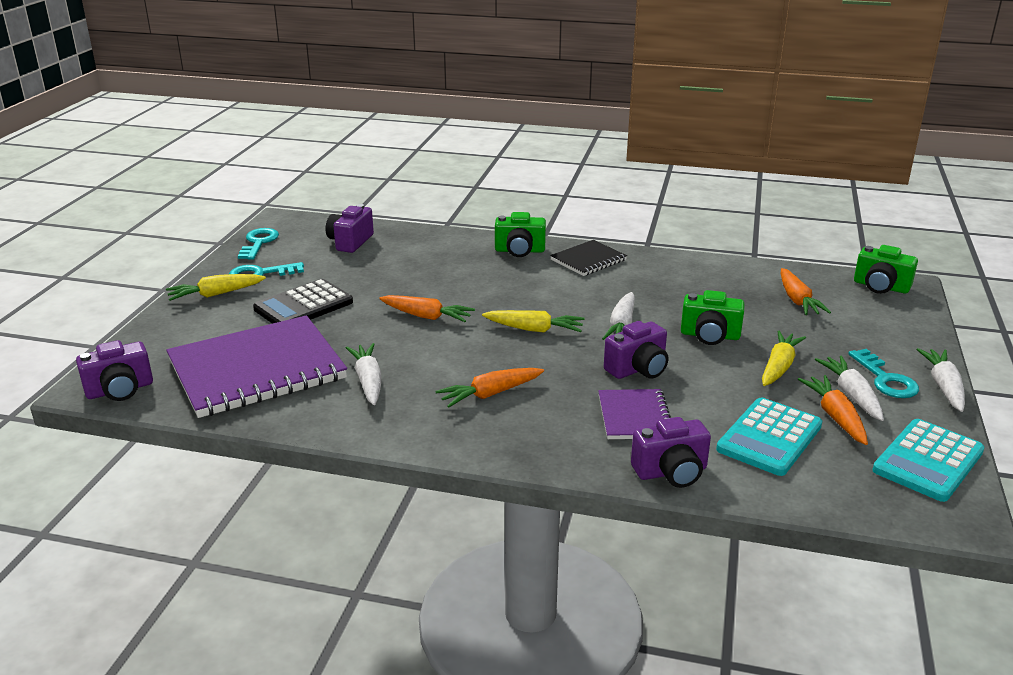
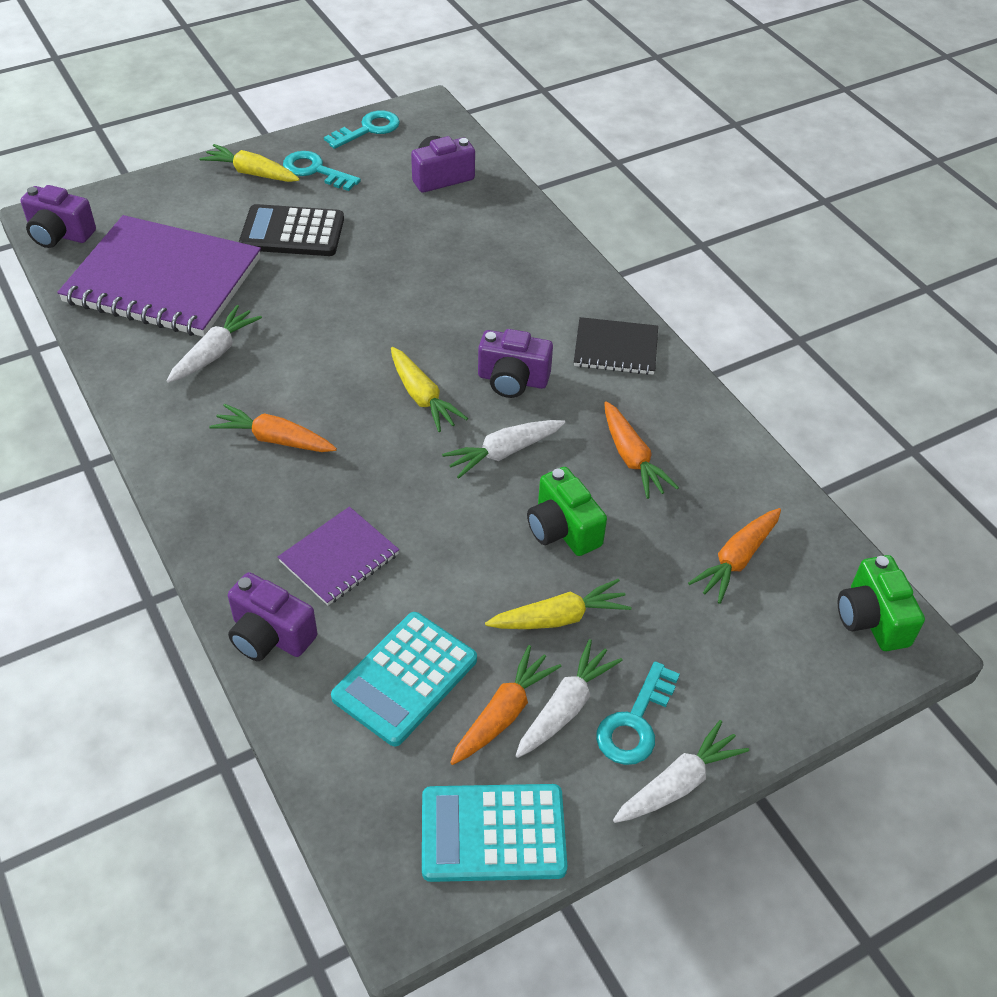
camera: 45 degrees right, 20 degrees up
(426, 316) = (362, 314): orange carrot -> orange carrot (632, 458)
(519, 251) = (570, 290): green camera -> none
(638, 369) = (430, 512): purple camera -> purple camera (512, 380)
(769, 438) = (405, 679): turquoise calculator -> turquoise calculator turned 45 degrees counterclockwise

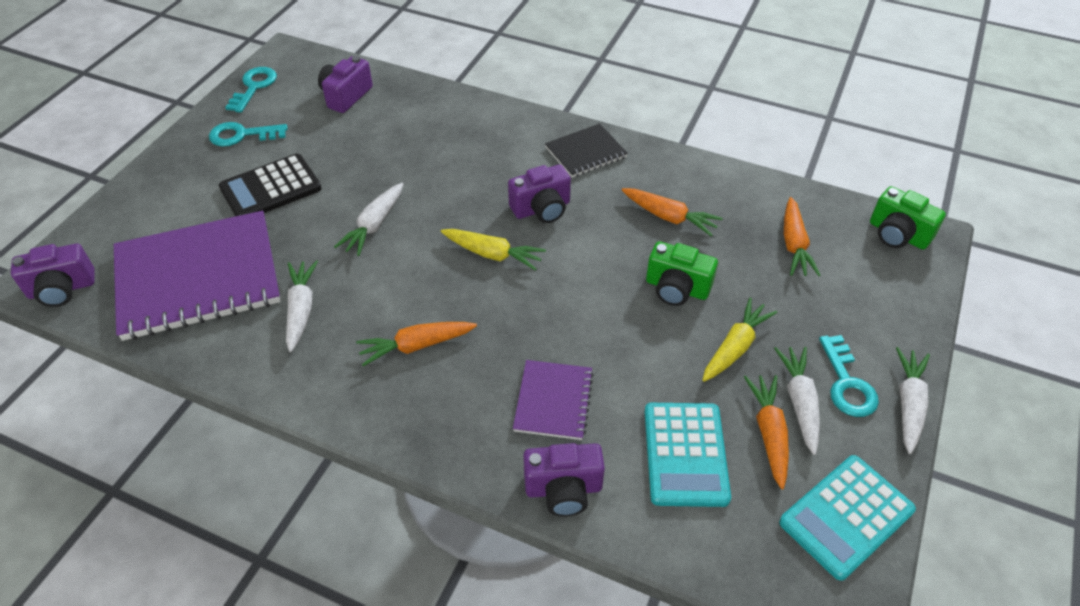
camera: 35 degrees left, 0 degrees up
(252, 173) = (190, 160): yellow carrot -> none
(503, 452) = (587, 260): white carrot -> white carrot (374, 225)

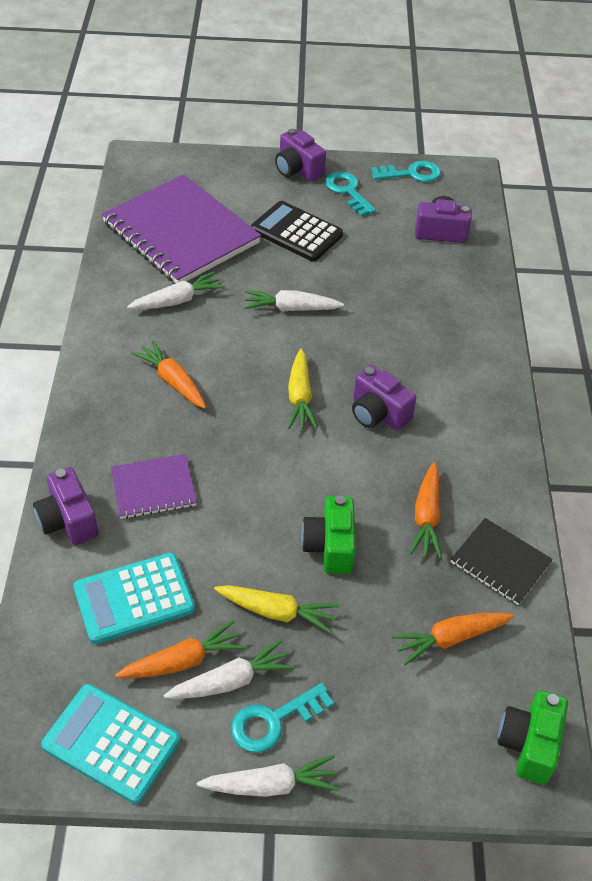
camera: 65 degrees right, 0 degrees up
(62, 289) = (136, 173): purple camera -> purple camera (298, 170)
(586, 152) = (479, 424): black notebook -> black notebook (500, 563)

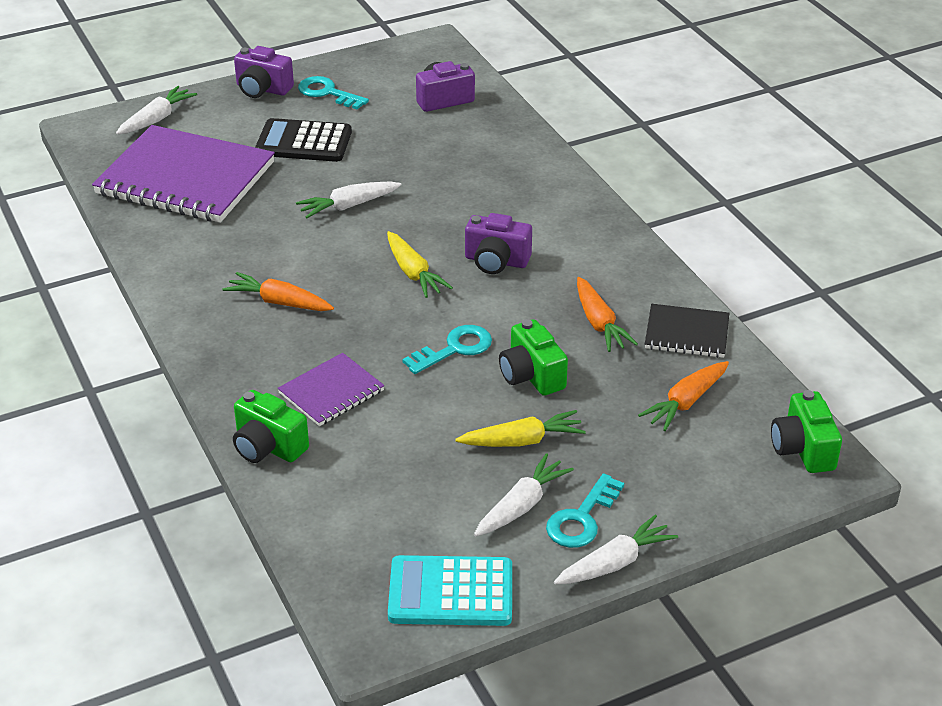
camera: 25 degrees left, 10 degrees down
(68, 520) = (268, 447): purple camera -> green camera
(134, 599) = (383, 481): turquoise calculator -> none
(177, 300) = (229, 235): white carrot -> white carrot (157, 119)
(183, 661) = (467, 509): orange carrot -> none
(411, 174) = (378, 60): turquoise key -> turquoise key (454, 349)

